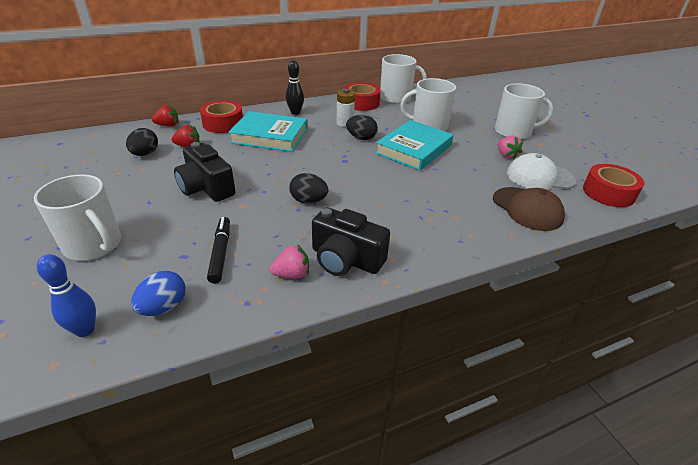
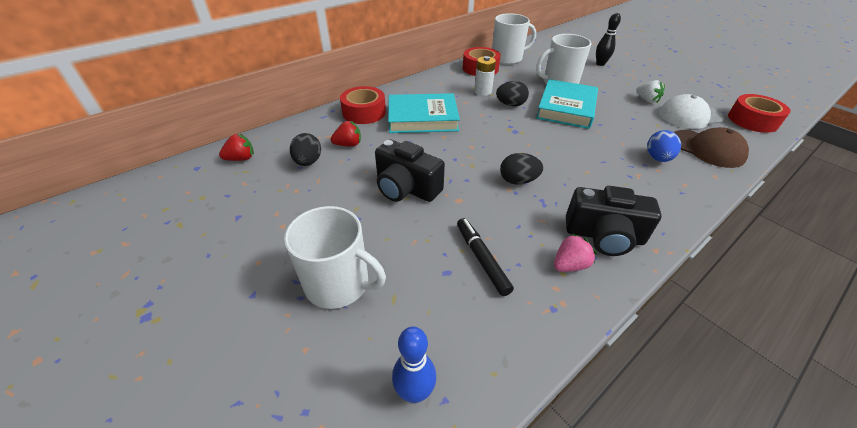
camera: 15 degrees left, 5 degrees up
(164, 307) = (476, 338): blue egg -> blue egg (657, 158)
(168, 125) = (306, 124): red strawberry -> red strawberry (241, 159)
(295, 113) = (426, 88): black bowling pin -> black bowling pin (600, 64)
(506, 155) = (646, 100): pink strawberry -> white strawberry
(513, 132) = (633, 76): white mug -> none

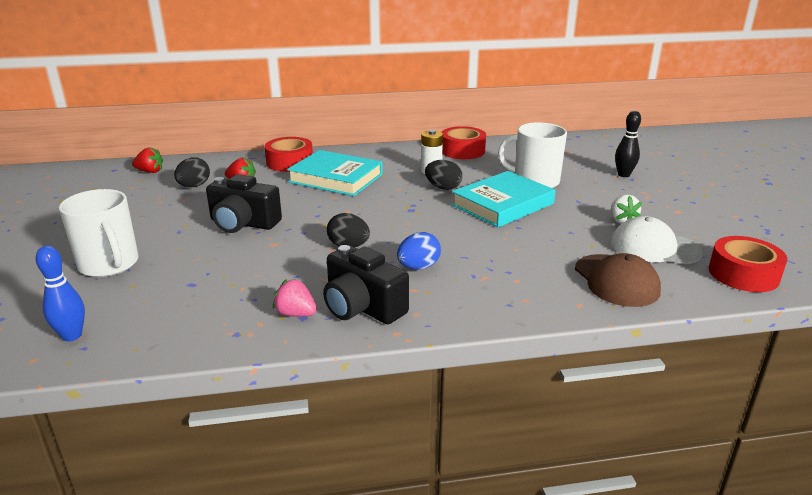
camera: 30 degrees right, 15 degrees down
(406, 188) = (243, 223): black camera -> black camera turned 45 degrees counterclockwise
(481, 259) = (230, 285): black marker -> none
(507, 58) = (510, 147): white mug -> none
(569, 265) = (296, 314): pink strawberry -> pink strawberry turned 150 degrees counterclockwise
(657, 158) = (533, 271): blue egg -> blue egg (418, 267)

